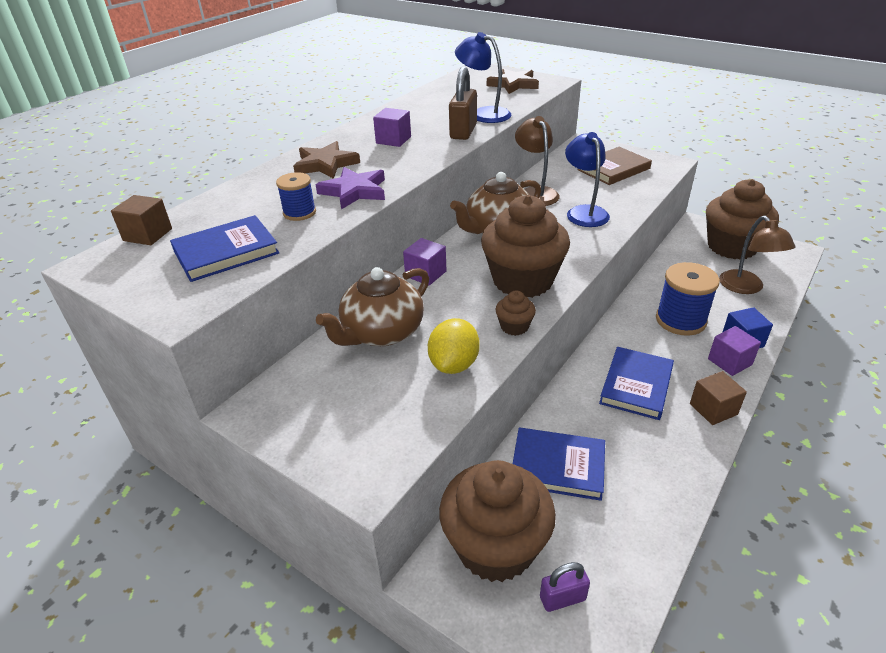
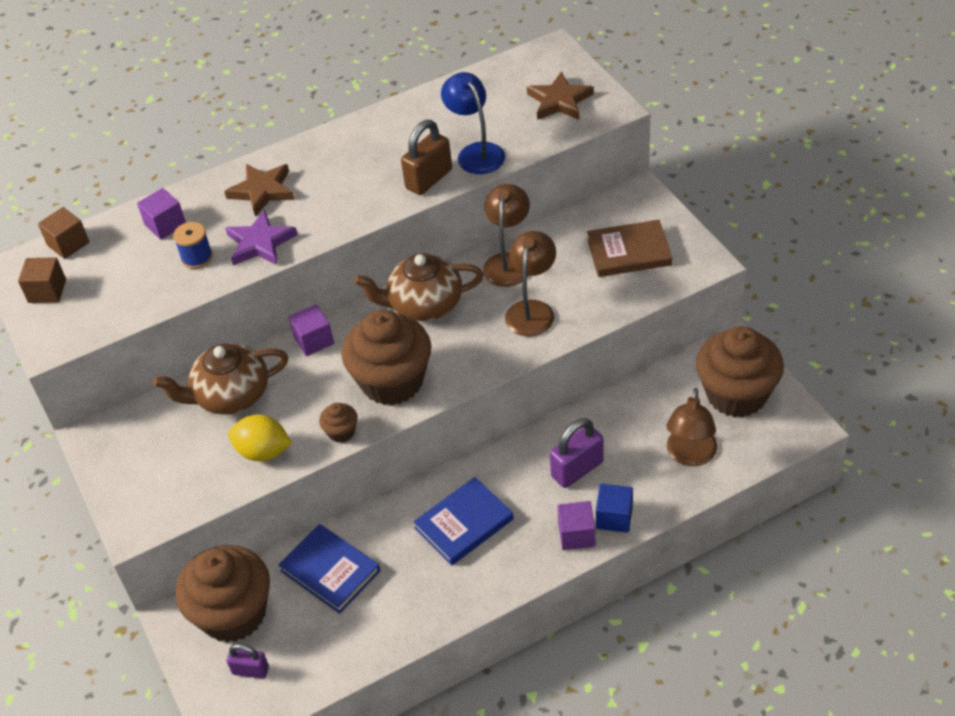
camera: 30 degrees right, 10 degrees up
(226, 252) = (114, 289): blue book -> none
(393, 140) = (351, 171): purple cube -> purple cube (165, 225)
(454, 364) = (263, 452): yellow lemon -> yellow lemon turned 60 degrees clockwise
(584, 212) = (532, 310): blue lamp -> brown lamp
(680, 320) = (577, 469): blue spool -> purple padlock
(713, 409) = (510, 575): brown cube -> brown cube (47, 291)

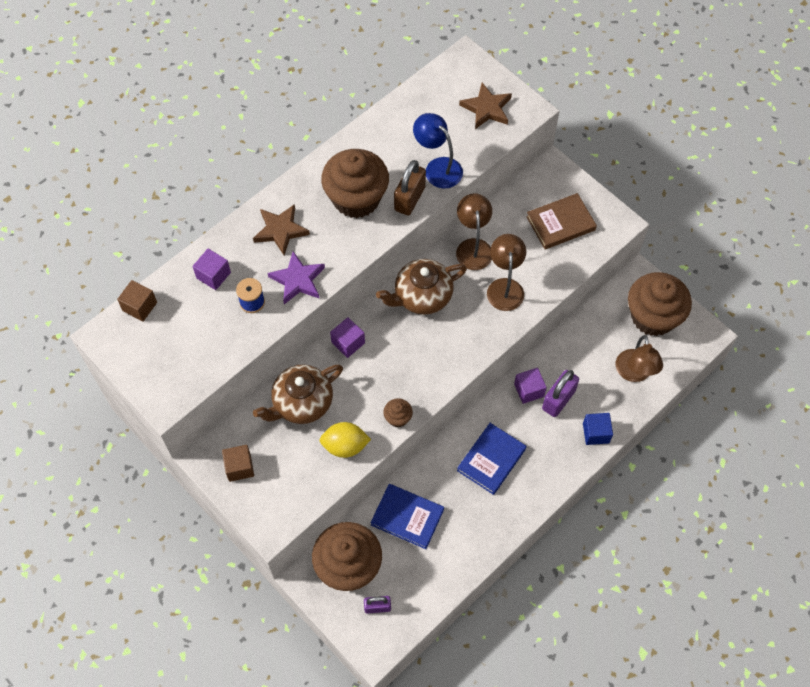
camera: 20 degrees left, 15 degrees up
(47, 291) = (141, 354): brown cube -> brown cube (239, 467)
(392, 381) = (421, 368): brown cupcake -> brown cupcake (356, 198)
(576, 534) = (573, 452): purple cube -> purple cube (529, 390)

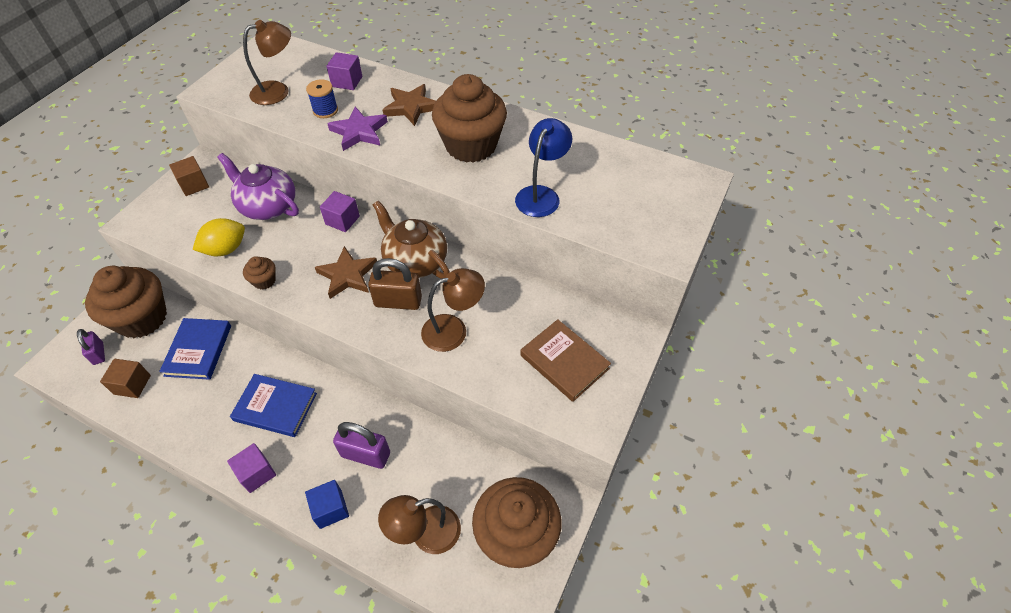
camera: 70 degrees right, 10 degrees down
(140, 306) = (302, 52): brown cube -> brown cube (132, 385)
(302, 403) = (268, 206): brown teapot -> purple teapot
(345, 446) = (226, 249): yellow lemon -> yellow lemon turned 75 degrees clockwise
(409, 199) = (489, 183): brown padlock -> brown padlock (398, 301)
(473, 247) = (494, 287): brown lamp -> brown lamp (278, 91)
(487, 108) = (645, 214): brown star -> brown star (347, 275)
(529, 390) = (370, 420): purple cube -> purple cube (256, 473)

